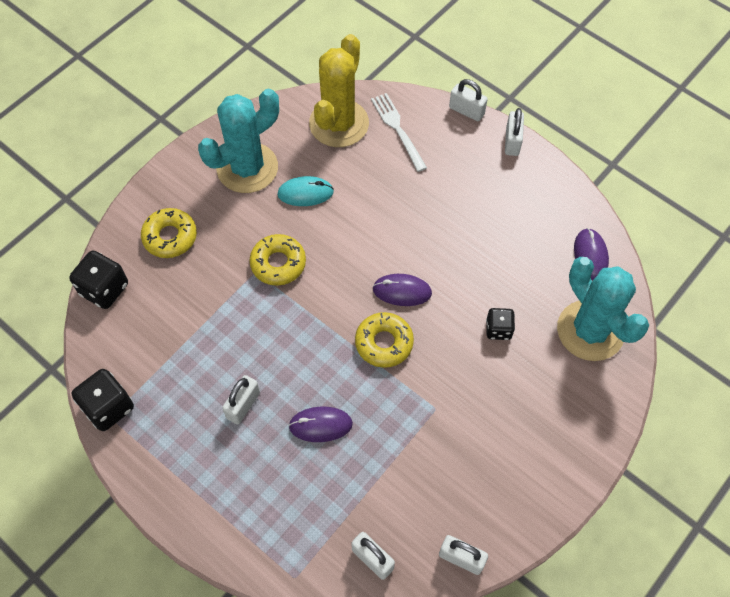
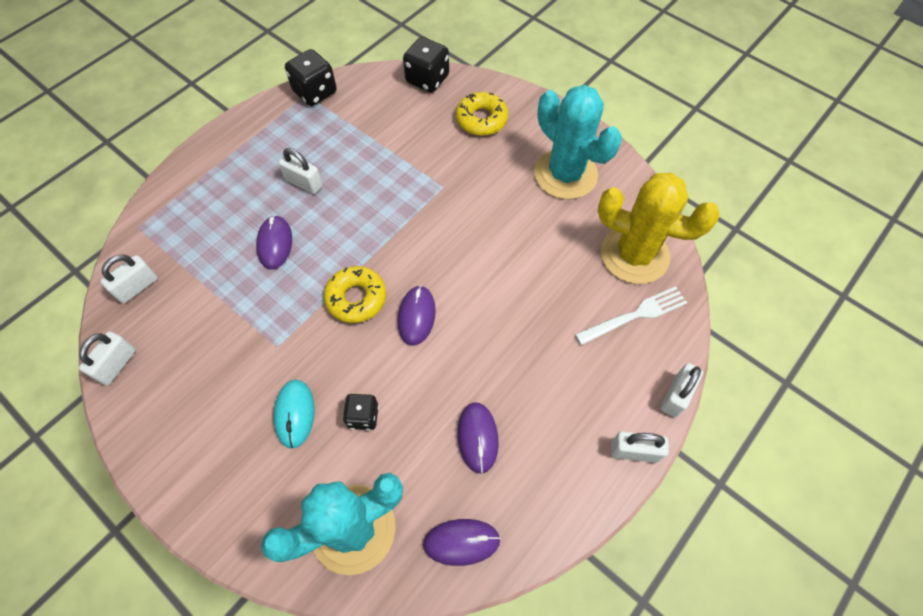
camera: 90 degrees right, 0 degrees up
(278, 263) = (452, 204): yellow donut -> none
(305, 193) = (538, 225): turquoise mouse -> turquoise mouse (295, 414)
(510, 244) = (477, 437): none -> purple mouse

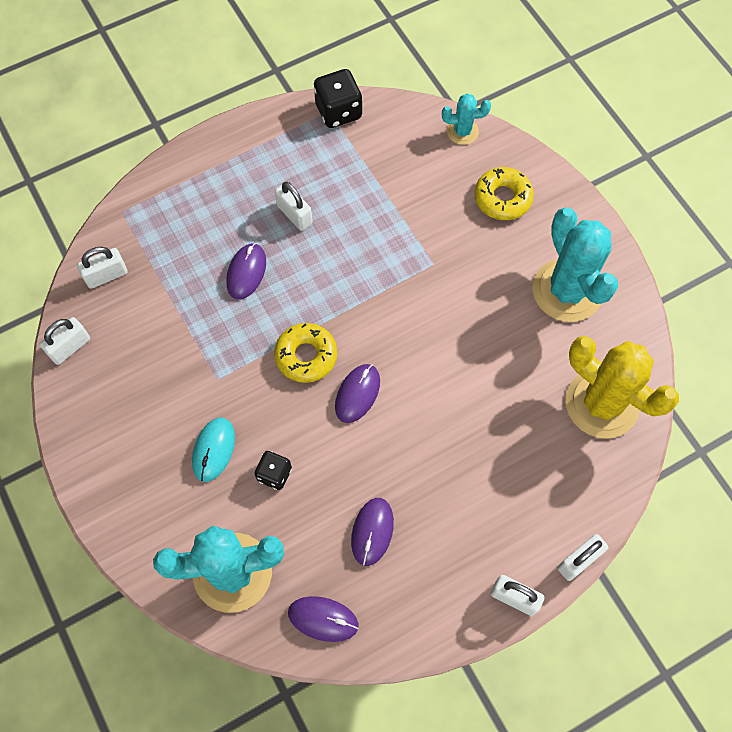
camera: 20 degrees right, 5 degrees up
(427, 79) = (462, 131): black dice -> turquoise cactus
(635, 315) = (574, 467): white fork -> none

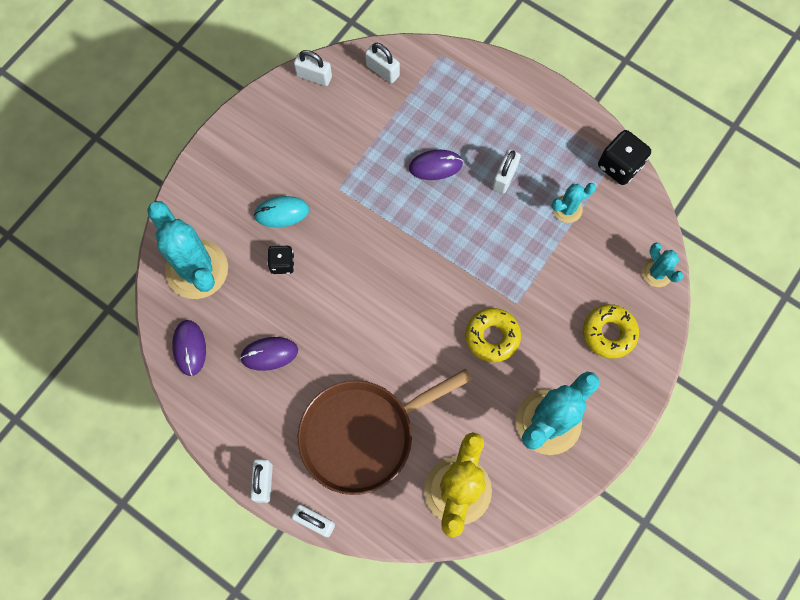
camera: 65 degrees right, 5 degrees up
(306, 356) = (387, 242): yellow donut -> yellow donut (492, 337)
(357, 394) = (374, 294): purple mouse -> none
(359, 175) = (567, 209): none -> turquoise cactus
(505, 471) = (362, 435): none -> brown pan

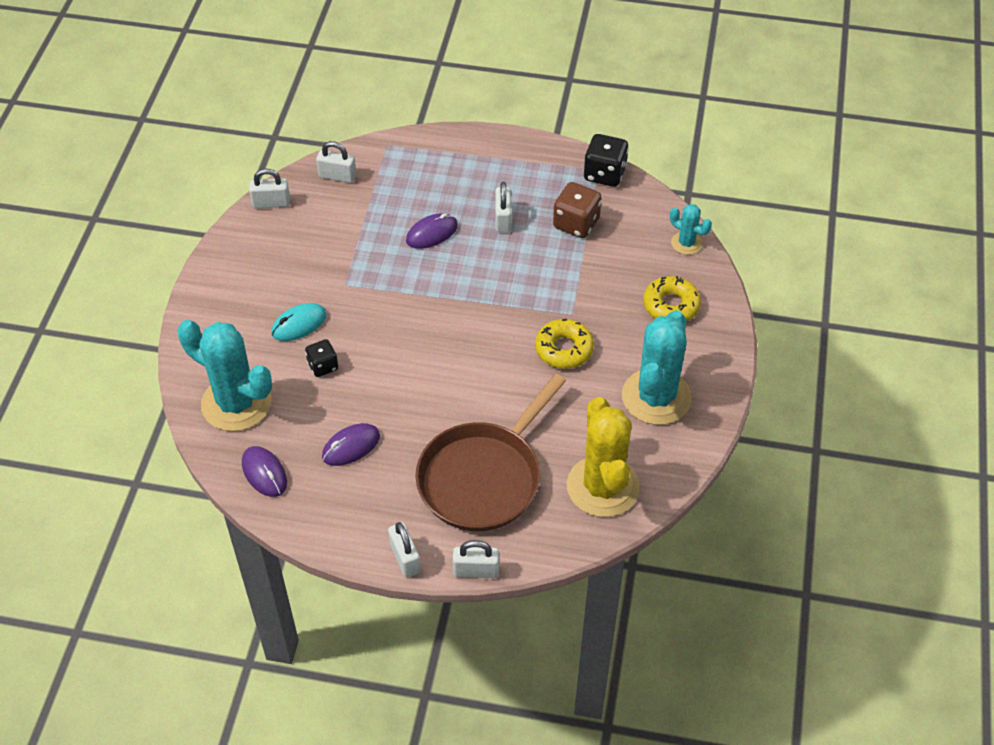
camera: 25 degrees left, 20 degrees down
(567, 209) = (576, 223): turquoise cactus -> brown dice

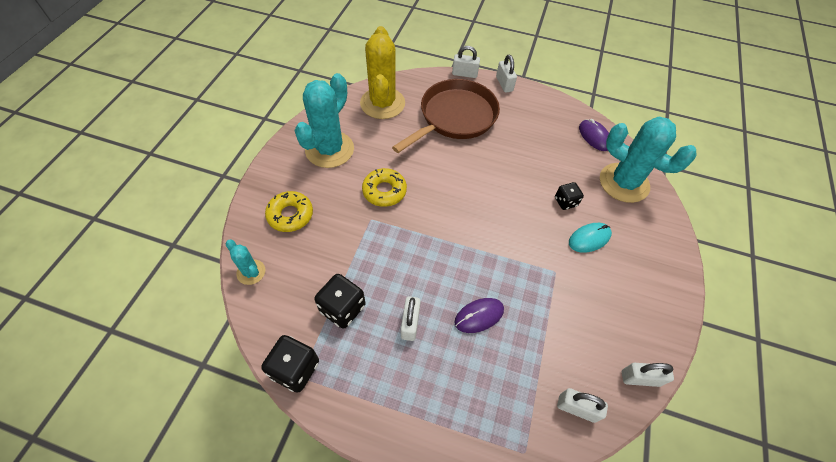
camera: 175 degrees left, 5 degrees up
(351, 446) = (540, 145): purple mouse -> none
(576, 223) = (342, 308): brown dice -> black dice

